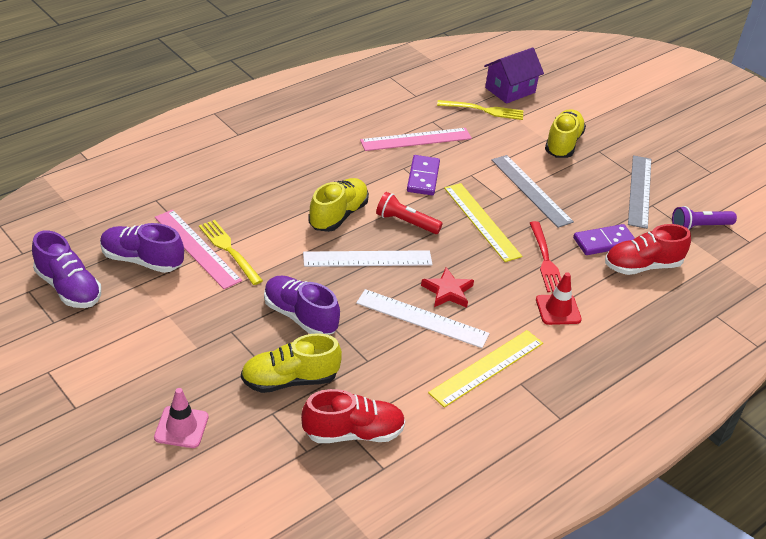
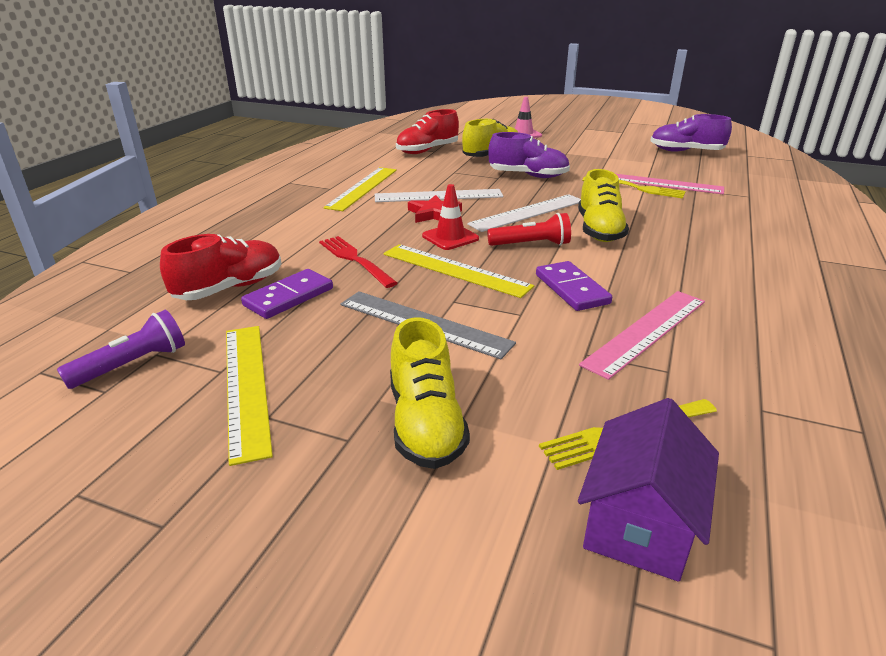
camera: 155 degrees right, 10 degrees down
(142, 260) = (677, 170): purple shoe -> none
(558, 310) = (320, 229): red traffic cone -> red traffic cone (450, 237)
(640, 191) = (246, 386): grey ruler -> yellow ruler

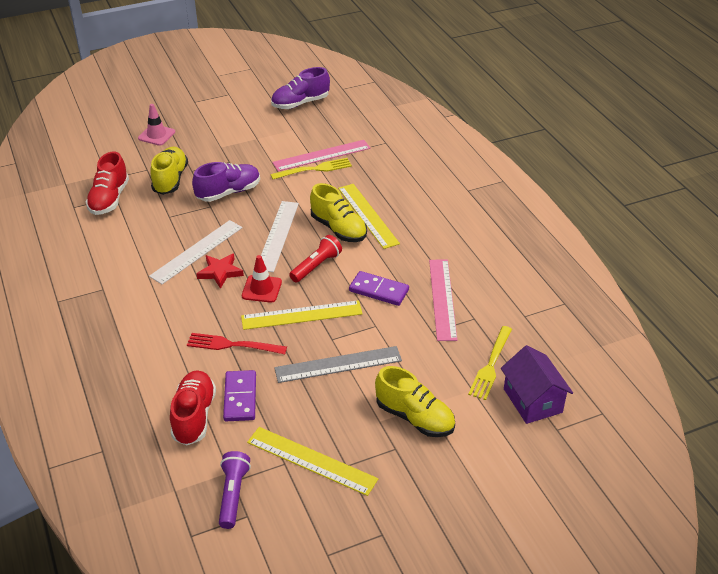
camera: 45 degrees left, 10 degrees up
(362, 188) = (128, 274): yellow ruler -> yellow ruler (367, 215)

